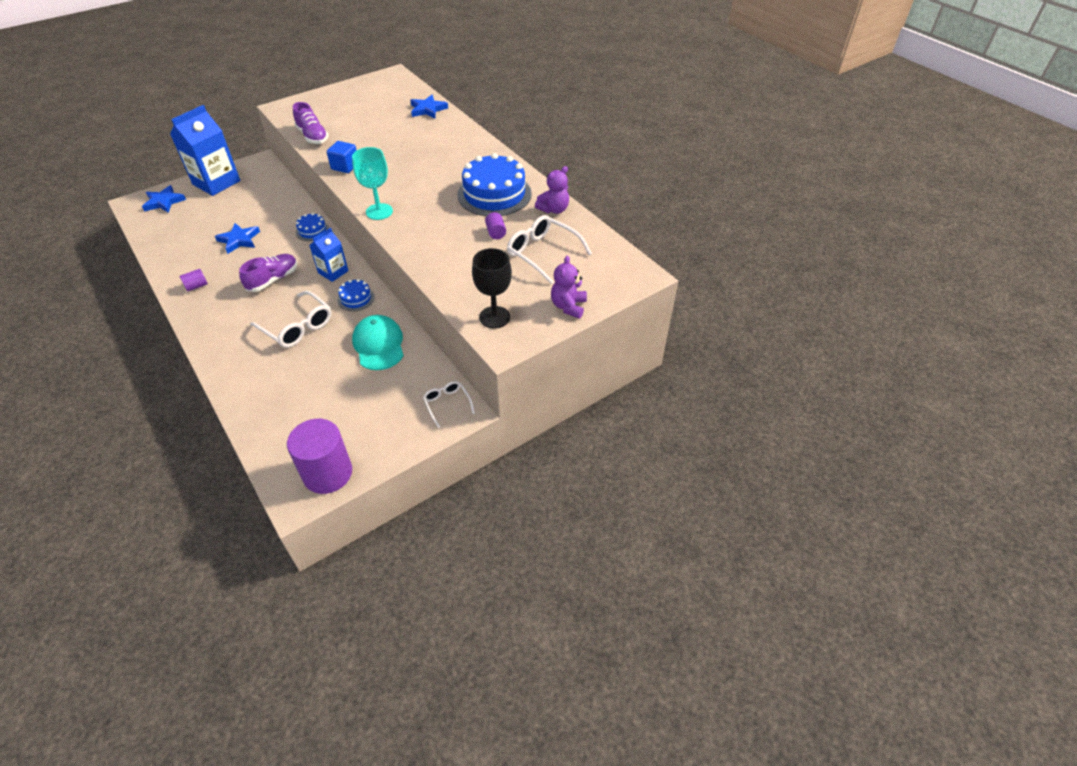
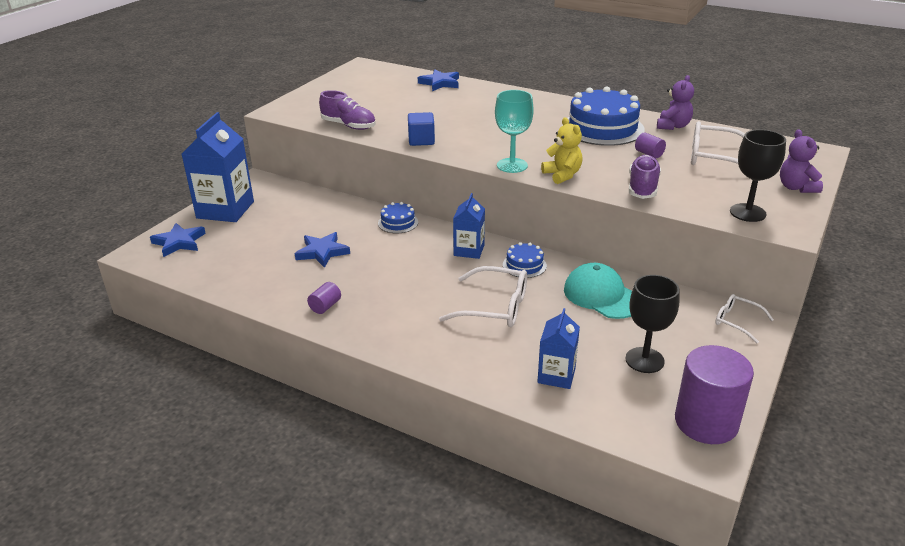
camera: 25 degrees left, 15 degrees down
(273, 280) = (410, 275): purple shoe -> purple shoe (642, 187)
(276, 397) = (556, 375): none -> blue carton
(345, 409) = (644, 360): none -> black goblet
(403, 233) = (562, 175): none -> yellow teddy bear

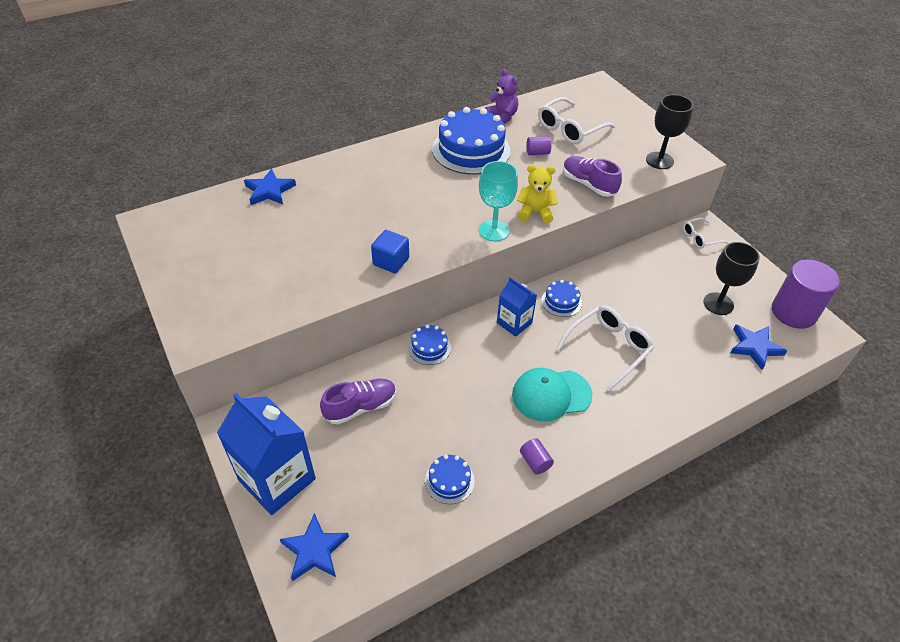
camera: 60 degrees left, 15 degrees up
(275, 273) = (449, 481): none -> blue cake
(322, 252) = (438, 426): blue star -> blue star (755, 347)
(348, 126) = (302, 297): purple shoe -> purple shoe (360, 407)
(556, 375) = (712, 357): blue carton -> none
(602, 296) = (631, 282): turquoise cap -> turquoise cap (551, 395)
(796, 188) = (641, 122): purple teddy bear -> none

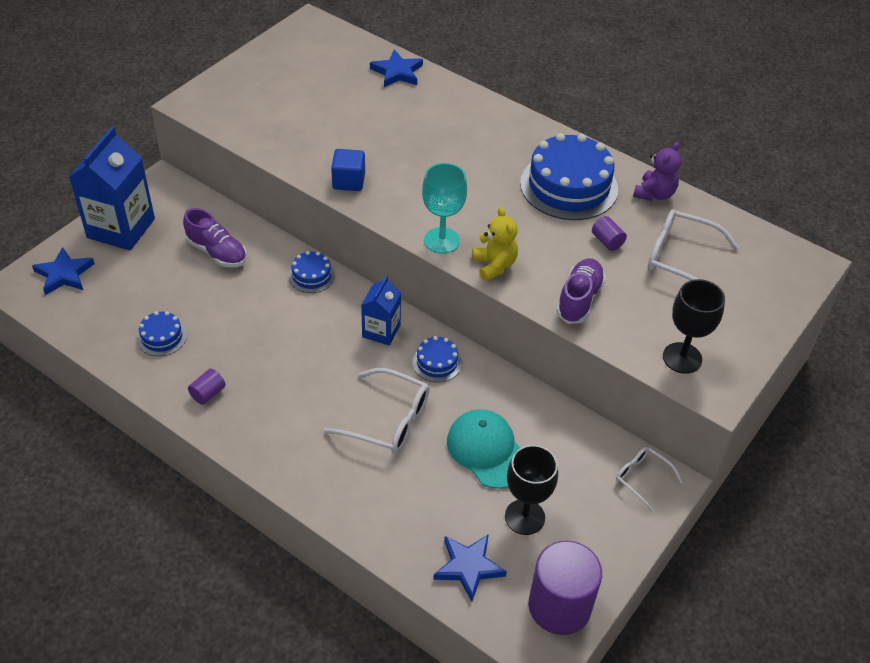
camera: 65 degrees right, 0 degrees up
(551, 395) = (297, 386): turquoise cap -> turquoise cap (487, 450)

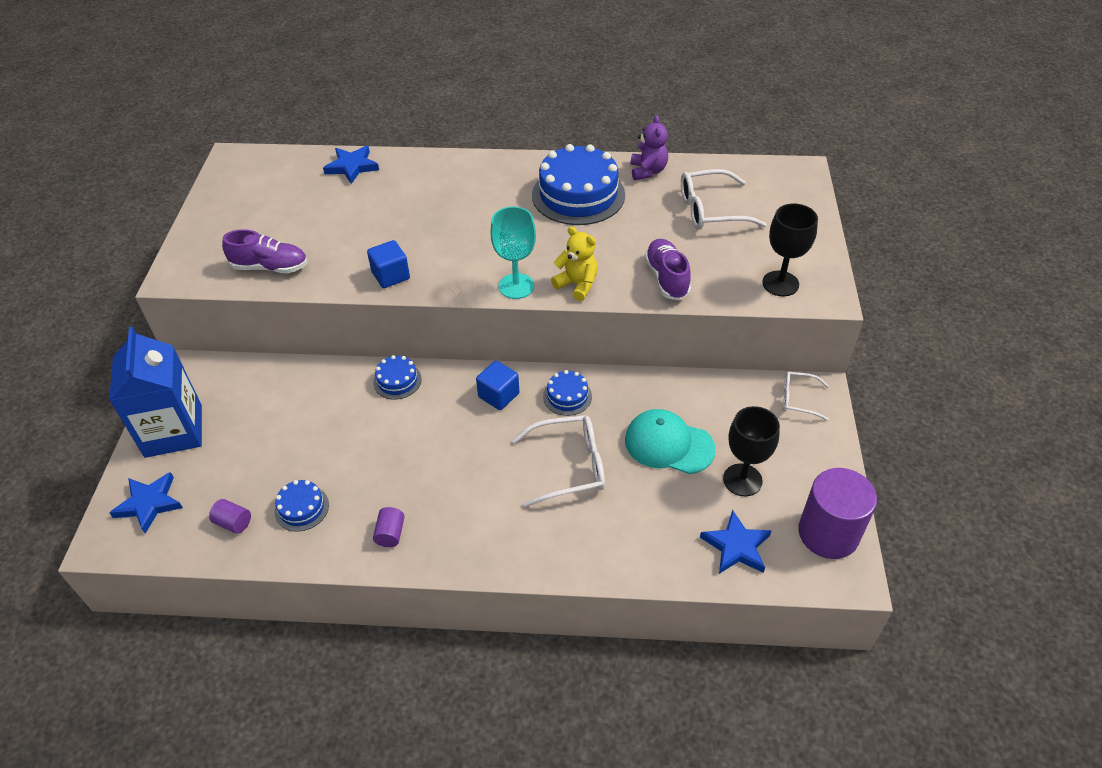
camera: 30 degrees left, 0 degrees up
(217, 252) = (290, 405): purple shoe -> purple shoe (270, 267)
(381, 331) = (498, 395): blue carton -> blue cube
(607, 241) = (646, 223): purple cylinder -> purple cylinder (233, 523)

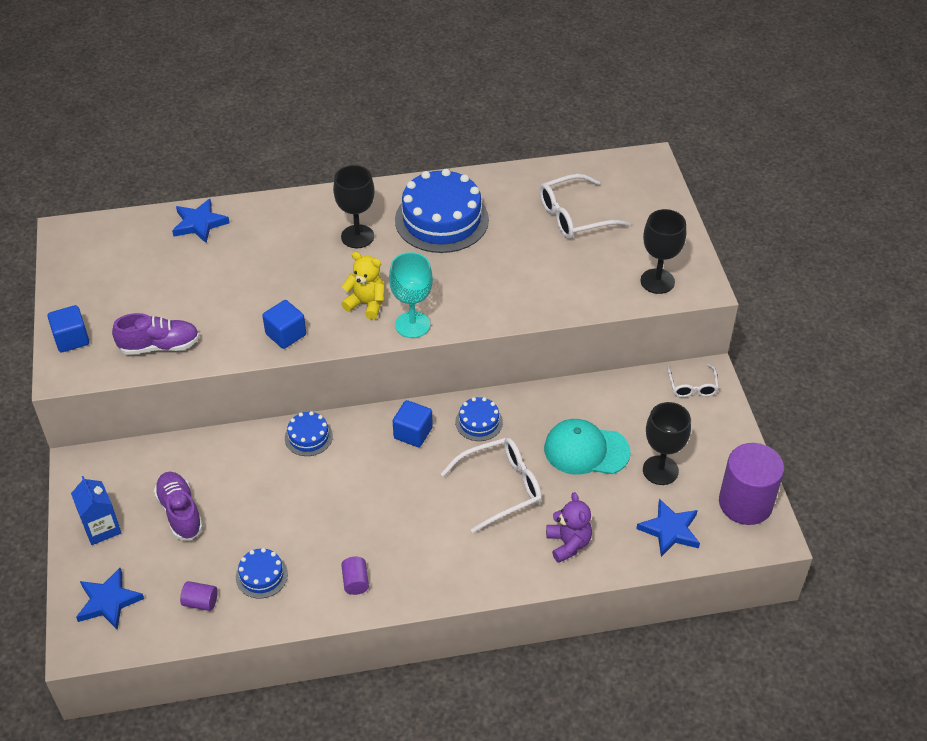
camera: 15 degrees left, 0 degrees up
(173, 431) = (101, 528): blue carton -> blue carton, size x0.56
(195, 248) = (72, 339): none -> blue cube
(492, 198) = (357, 236): none -> black goblet
(577, 285) = (470, 314): yellow teddy bear -> yellow teddy bear (366, 304)
(648, 171) = (502, 183): purple teddy bear -> purple teddy bear (568, 544)
(666, 278) = (552, 293): purple shoe -> purple shoe (180, 512)
(798, 399) = (692, 386): white glasses -> white glasses turned 90 degrees counterclockwise

